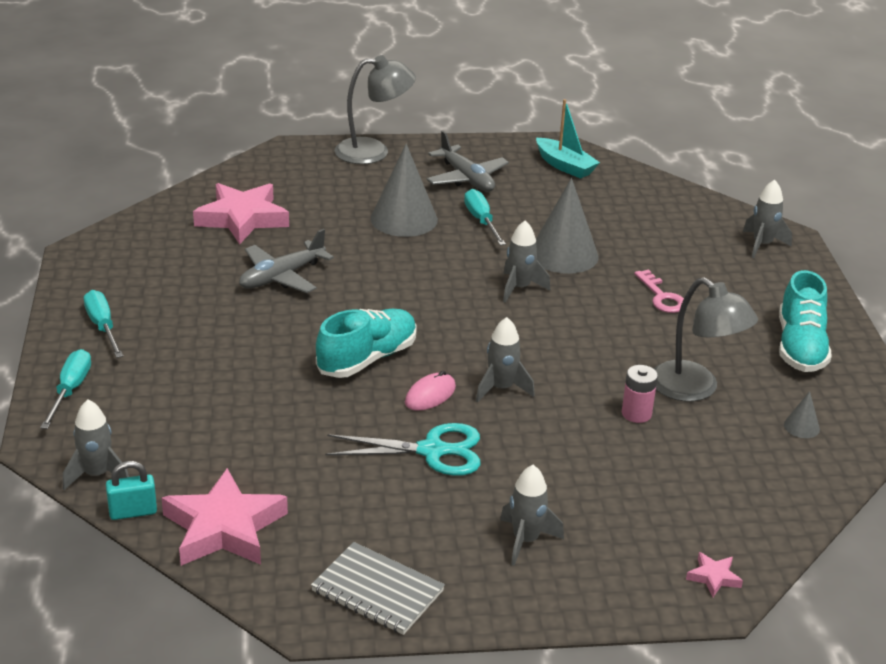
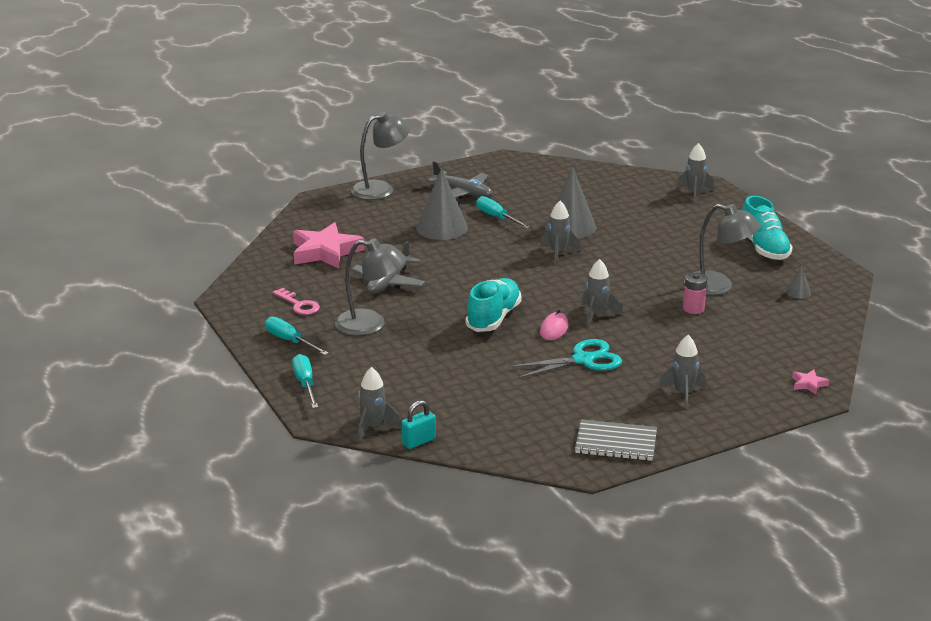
camera: 20 degrees left, 5 degrees down
(213, 329) = (370, 324): none -> grey lamp
(224, 528) = (487, 435): pink star -> none
(565, 166) = (524, 171): turquoise boat -> none
(662, 297) = (655, 238): pink key -> pink key (299, 305)

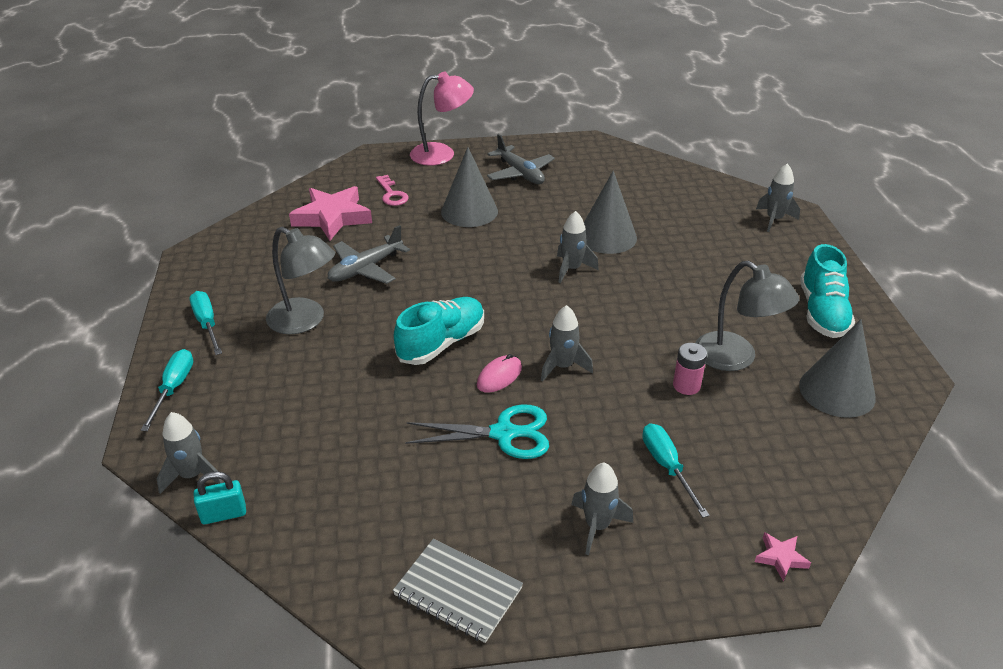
camera: 20 degrees right, 10 degrees up
(299, 305) = (254, 278): pink key -> pink key (392, 194)
(380, 189) = (442, 154): grey lamp -> pink lamp
(497, 217) = (535, 210): turquoise screwdriver -> turquoise screwdriver (667, 467)
(798, 292) = (837, 391): grey cone -> grey cone, size x2.28

